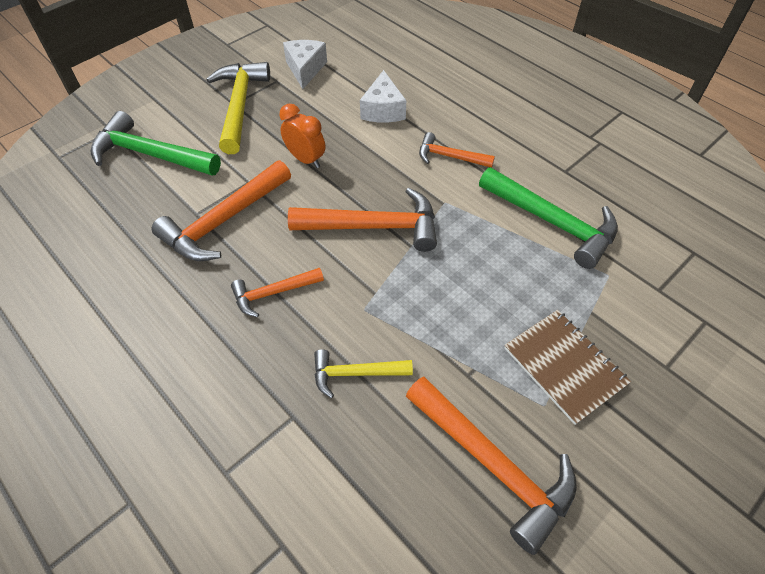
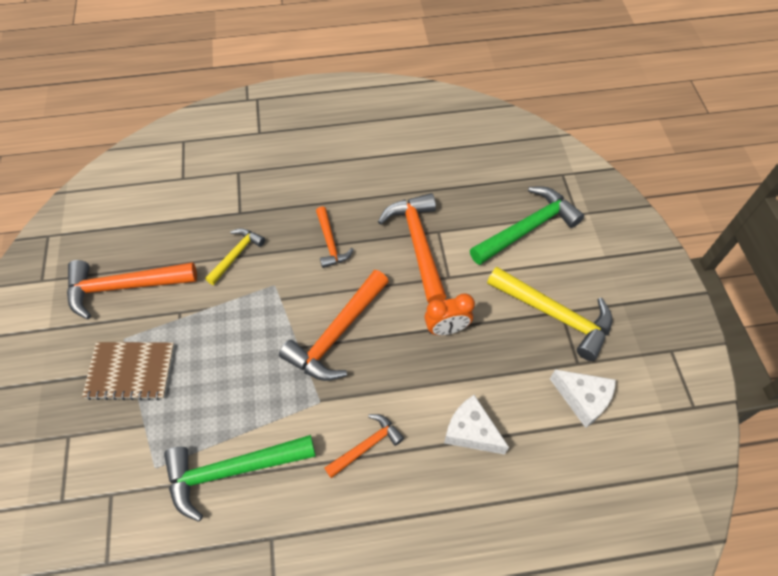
camera: 125 degrees right, 5 degrees up
(273, 293) = (330, 243): orange hammer -> orange hammer turned 150 degrees clockwise

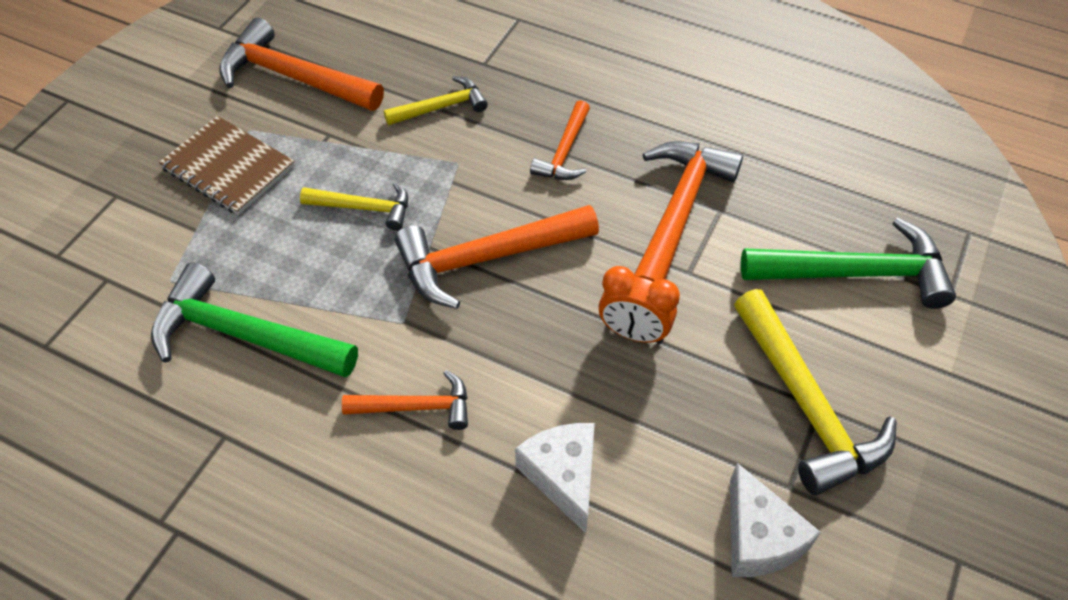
camera: 35 degrees right, 5 degrees down
(240, 346) = (364, 208): none -> yellow hammer

